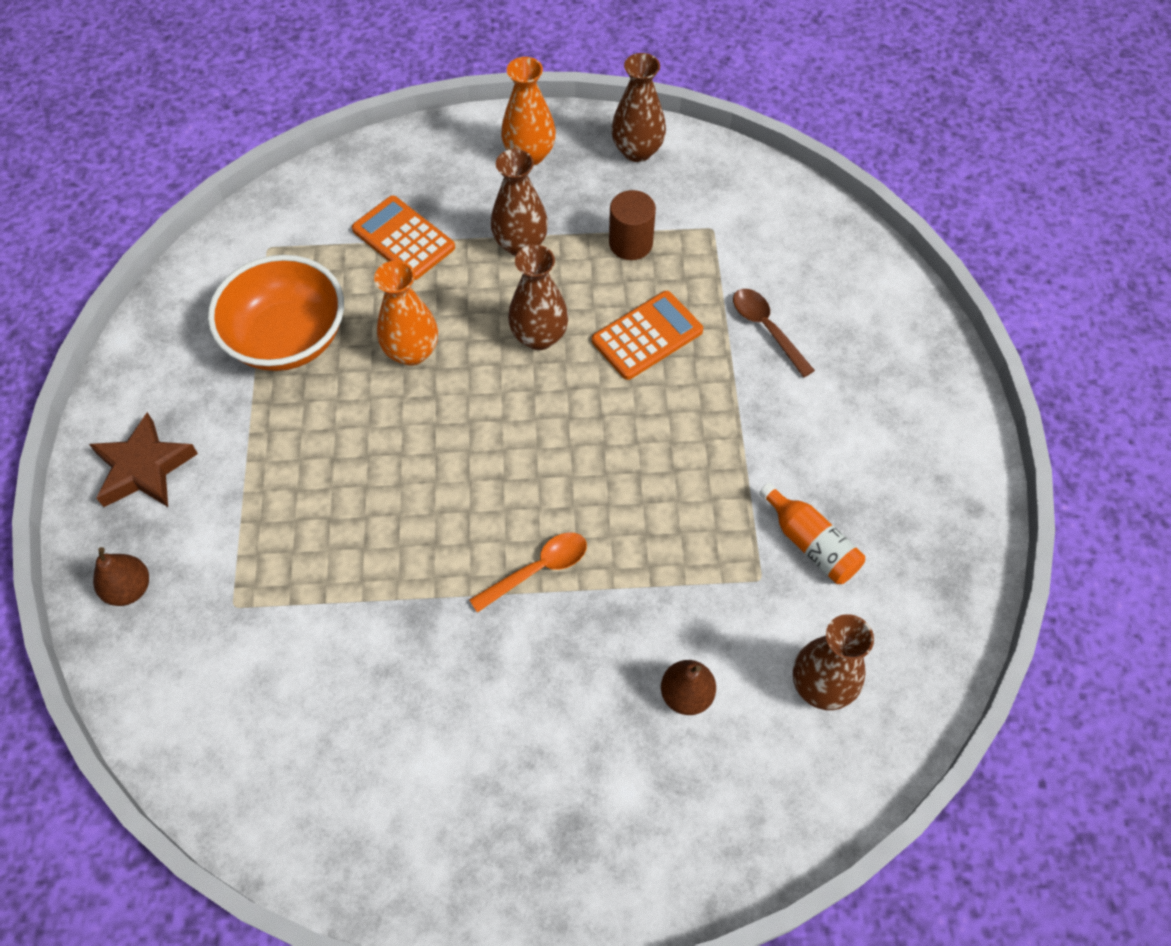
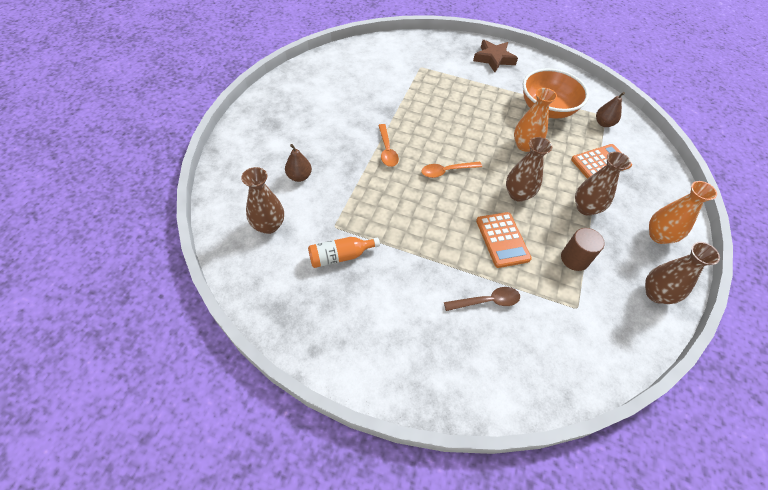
camera: 110 degrees right, 5 degrees down
(129, 589) = (442, 46): brown pear -> brown pear (603, 123)
(541, 453) = (446, 171): none -> orange spoon

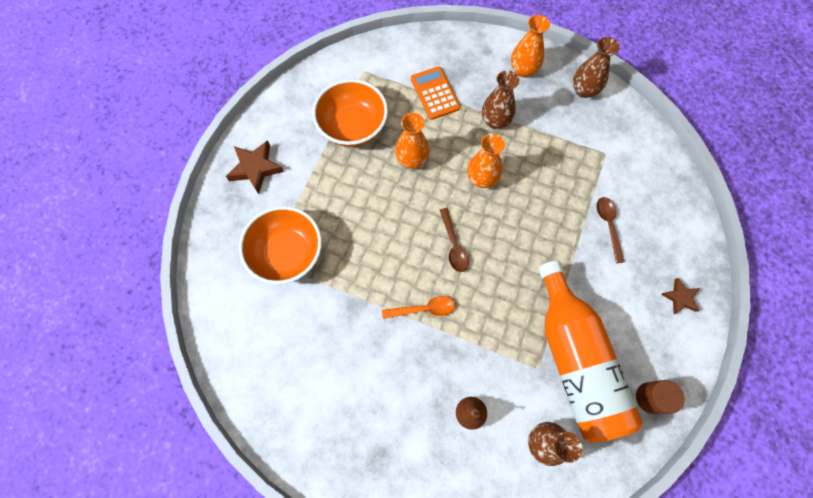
camera: 85 degrees left, 15 degrees up
(340, 256) = (575, 360): orange bottle -> orange bottle, size x2.38
(409, 367) = (680, 297): none -> brown star
(427, 76) = (287, 253): none -> orange bowl
(446, 171) = (453, 245): orange spoon -> brown spoon
(502, 240) = (540, 202): orange calculator -> none
(518, 194) = (481, 178): brown vase -> orange vase
(574, 259) = (555, 144): brown cylinder -> brown cylinder (650, 397)
(603, 123) = (376, 76): brown pear -> none

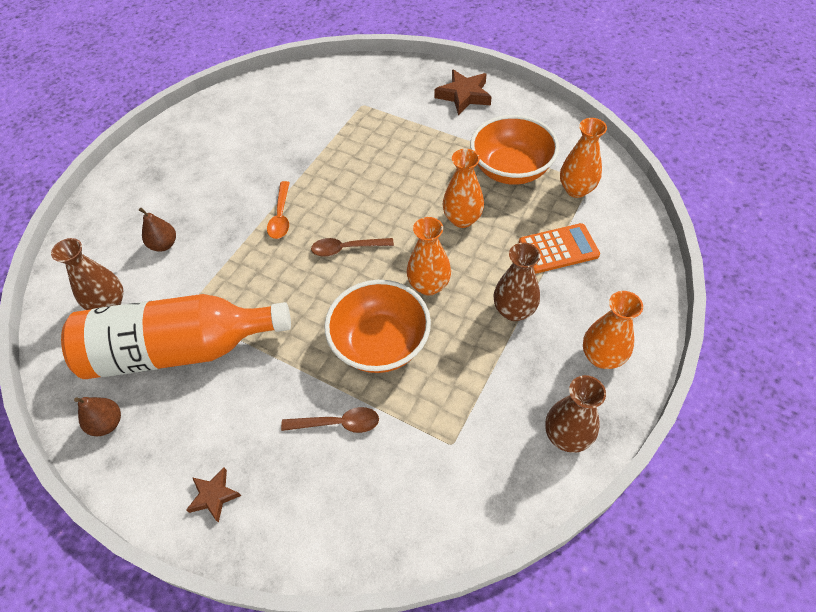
camera: 100 degrees right, 15 degrees down
(287, 253) = (366, 117): orange bowl -> orange bowl (380, 343)
(372, 81) = (576, 189): none -> orange vase
(650, 397) = (107, 423): brown cylinder -> brown pear

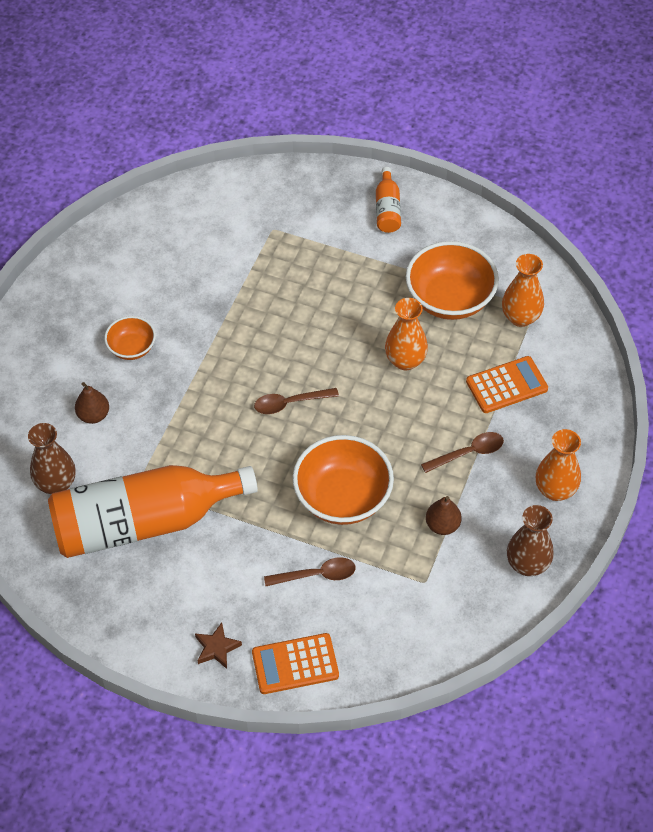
camera: 10 degrees left, 0 degrees up
(107, 423) = (95, 597): brown pear -> brown pear (442, 525)
(216, 190) = (132, 348): none -> orange bowl
(281, 216) = (212, 373): orange spoon -> none
(293, 526) = (295, 664): none -> orange calculator
(429, 285) = (381, 435): orange vase -> none
(464, 95) = (387, 209): brown star -> orange bottle
(514, 310) = (468, 453): brown vase -> brown spoon

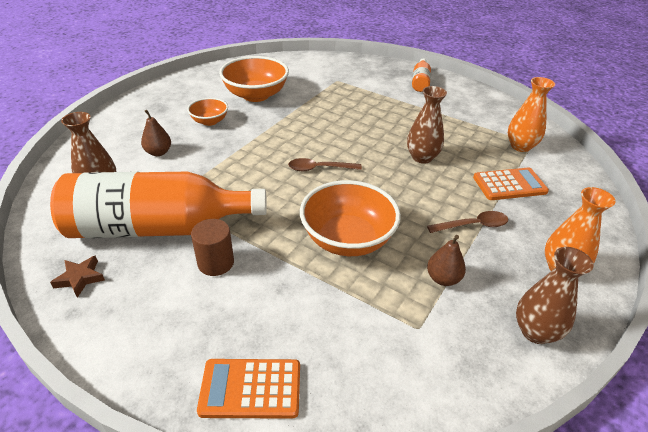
camera: 10 degrees right, 15 degrees down
(217, 648) = (171, 352): brown star -> brown star (80, 278)
(220, 552) = (216, 263): none -> brown cylinder
(316, 575) = (303, 300): brown spoon -> none
(405, 360) = (422, 157): orange vase -> brown vase
(450, 299) = (462, 129): orange bowl -> orange bowl (256, 95)

